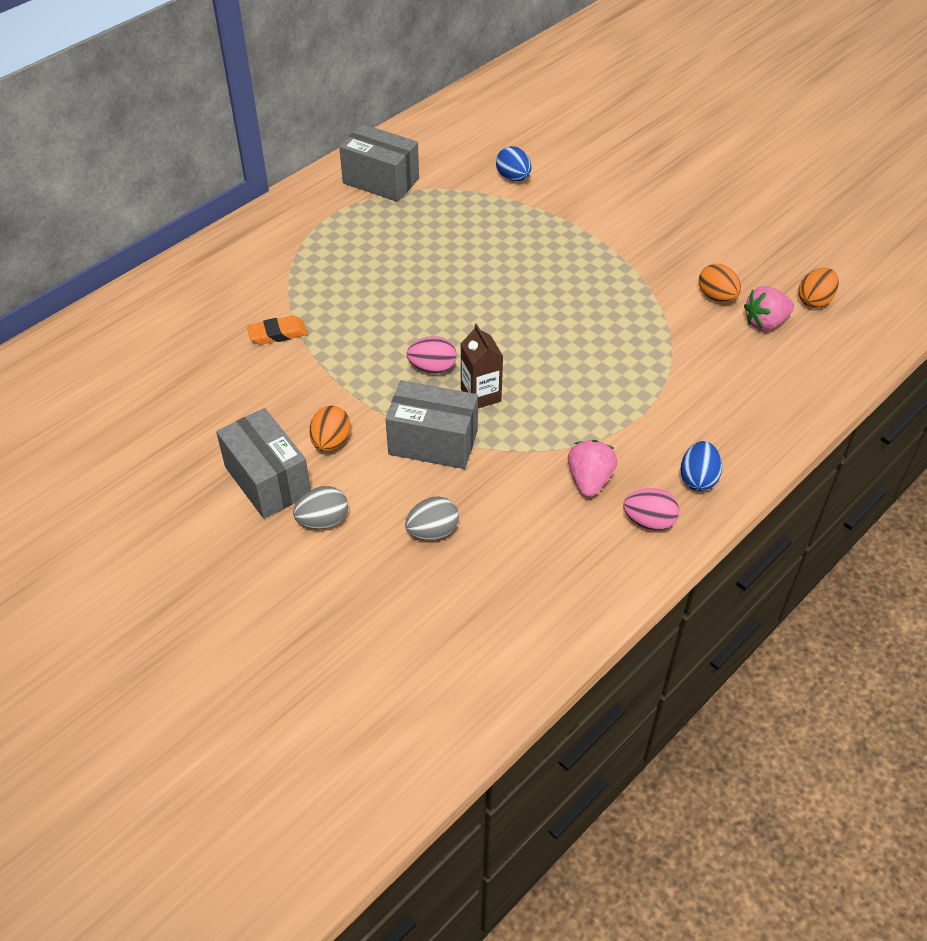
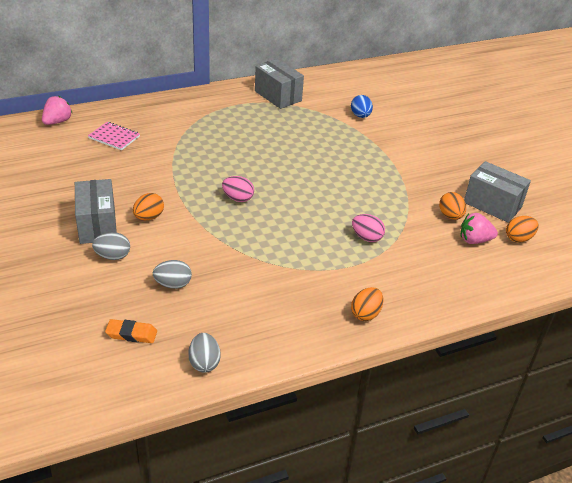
camera: 20 degrees right, 10 degrees down
(192, 329) = (114, 137): none -> pink notebook
(277, 334) = (160, 153): orange eraser -> orange eraser (131, 334)
(433, 442) = (209, 237): grey box -> grey box (492, 205)
(480, 395) = (257, 222): brown carton -> none
(546, 627) = (204, 363): none -> grey egg
(589, 480) = (292, 290): pink strawberry -> pink strawberry (57, 122)
(649, 521) = (315, 327): pink egg -> pink egg (366, 237)
(698, 479) = (365, 314): blue egg -> orange egg

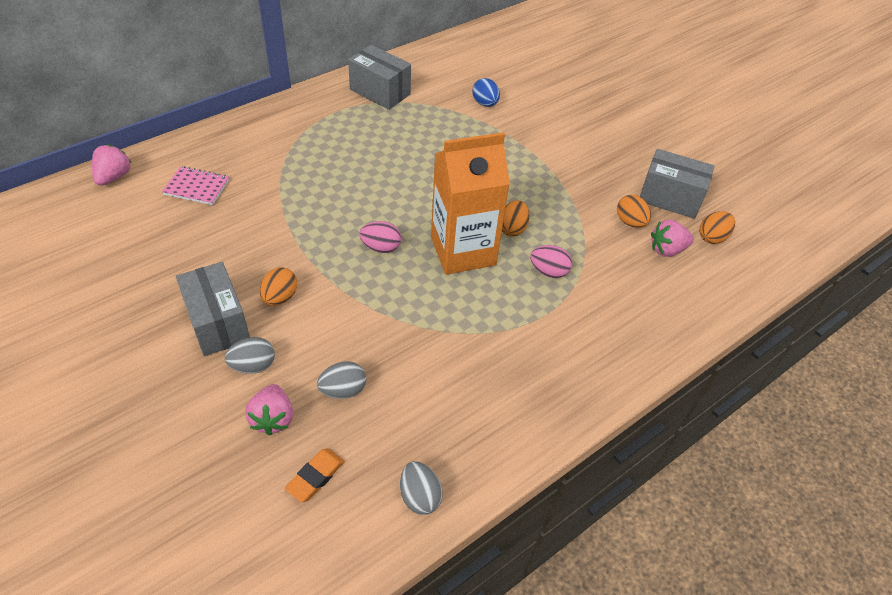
camera: 15 degrees left, 10 degrees up
(114, 291) = (273, 418): none -> pink strawberry
(131, 334) = (315, 477): orange eraser -> orange eraser turned 45 degrees counterclockwise
(302, 212) = (463, 251): none -> orange carton
(365, 314) = (583, 378): orange egg -> orange egg (512, 229)

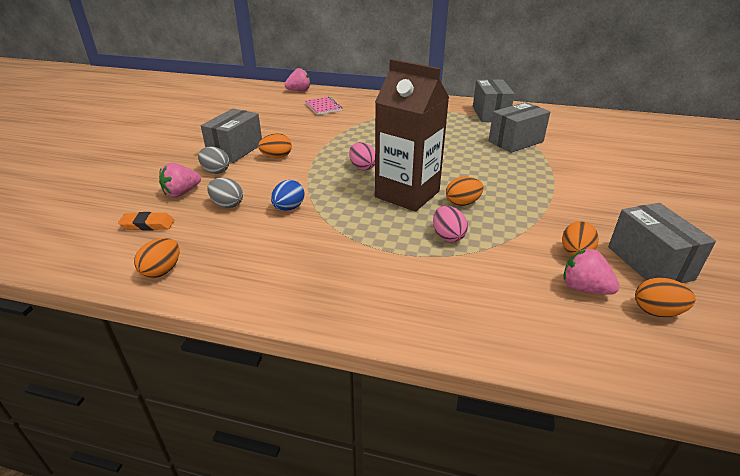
camera: 55 degrees right, 15 degrees down
(420, 496) = (162, 271): grey egg -> orange egg
(451, 121) = (515, 141): none -> grey box
(463, 251) = (407, 194): orange carton -> brown carton
(485, 103) = (558, 144): blue egg -> blue egg (289, 208)

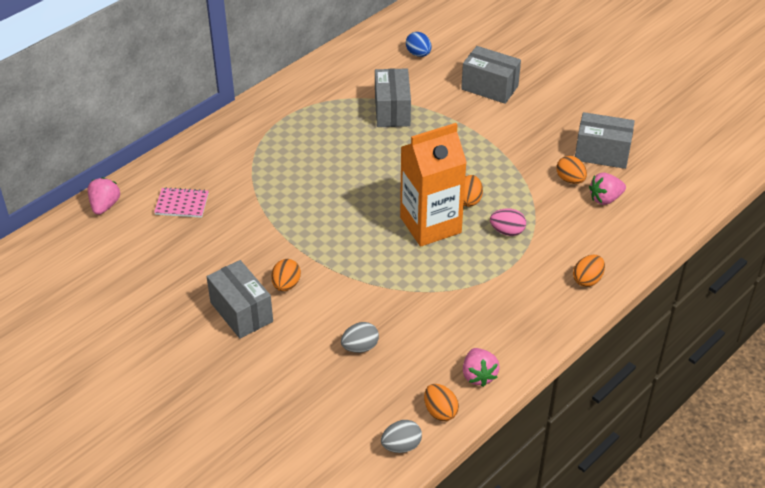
camera: 60 degrees left, 10 degrees up
(148, 225) = (357, 410): orange eraser -> none
(182, 193) = (310, 375): pink strawberry -> pink strawberry (478, 375)
(215, 171) = (282, 340): grey egg -> grey egg (401, 446)
(289, 208) = (397, 307): blue egg -> blue egg (418, 54)
(362, 167) = (359, 232): pink egg -> none
(407, 194) = (430, 225): brown carton -> orange carton
(490, 114) = (319, 92): grey box -> grey box (489, 87)
(656, 311) = (642, 182): orange egg -> orange egg (587, 280)

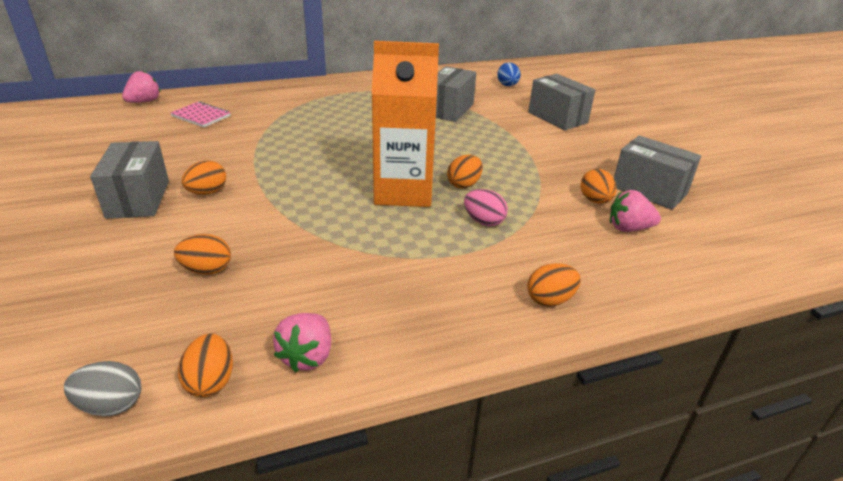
camera: 25 degrees right, 10 degrees down
(360, 347) = (207, 270): grey egg -> orange egg

